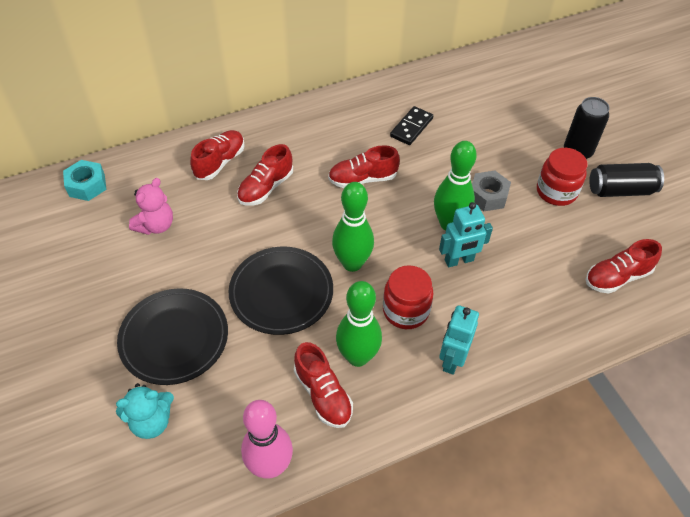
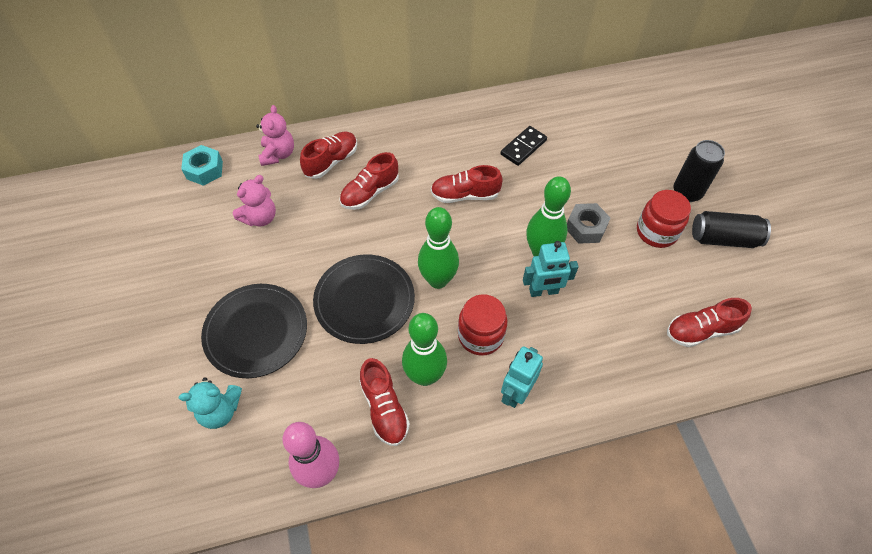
camera: 10 degrees right, 5 degrees up
(162, 161) = (278, 154): none -> pink teddy bear

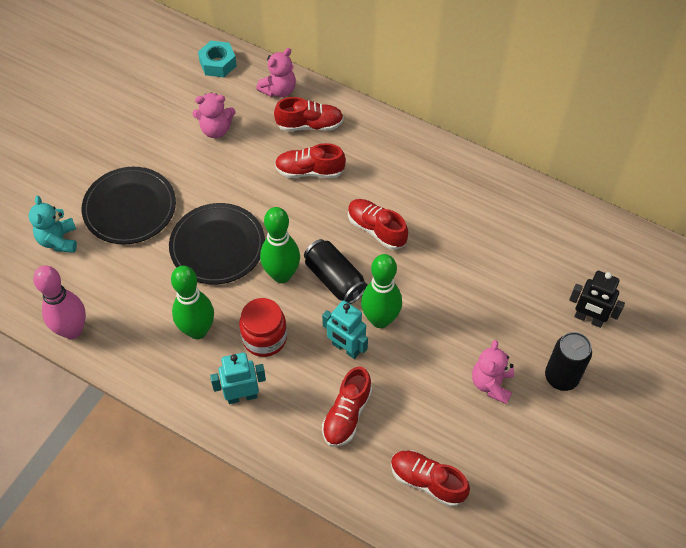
camera: 45 degrees right, 0 degrees up
(220, 411) = (58, 240): turquoise teddy bear -> turquoise teddy bear turned 45 degrees clockwise
(384, 408) = (150, 327): red shoe -> red shoe (347, 414)
(523, 147) = (469, 229): black domino -> none
(586, 228) = (438, 332): grey nut -> none
(656, 145) = (588, 319): none -> black robot
(656, 232) = (491, 384): red jar -> pink teddy bear
(723, 239) = (542, 438): black can -> black can (335, 279)

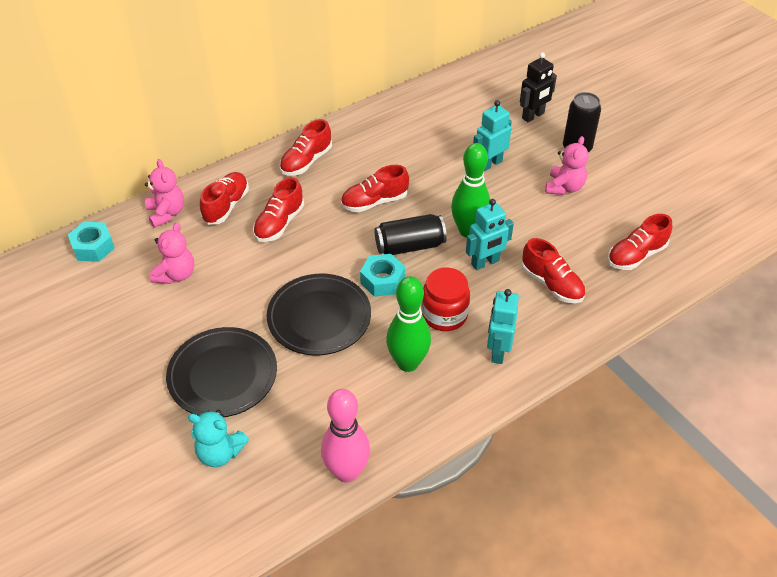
camera: 65 degrees left, 10 degrees down
(282, 275) = (382, 280): green bowling pin -> turquoise nut
(399, 156) = (306, 161): none -> red shoe
(486, 304) = (490, 164): none -> turquoise robot
(491, 384) = (564, 187): pink teddy bear -> pink teddy bear turned 105 degrees counterclockwise

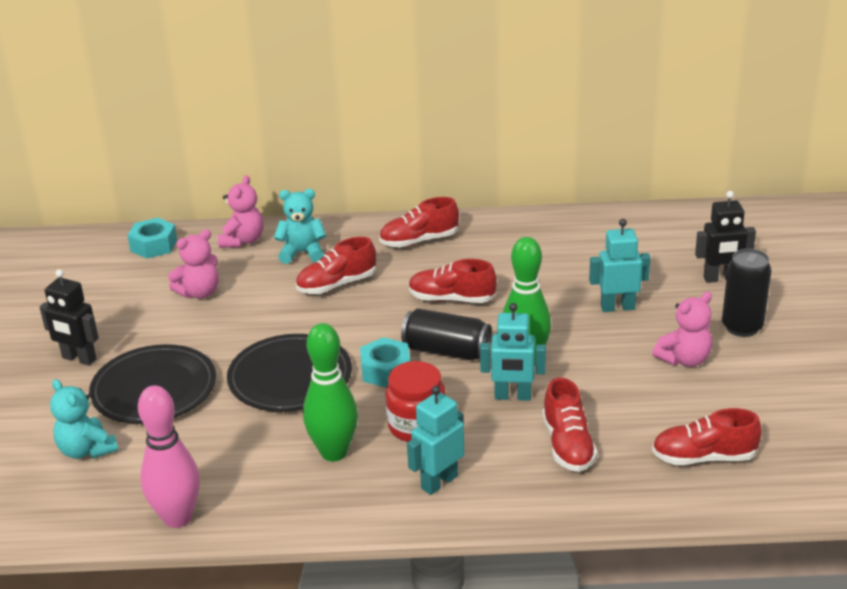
camera: 35 degrees right, 15 degrees down
(132, 377) = (79, 359): none -> black robot
(226, 206) = (302, 253): red shoe -> turquoise teddy bear

